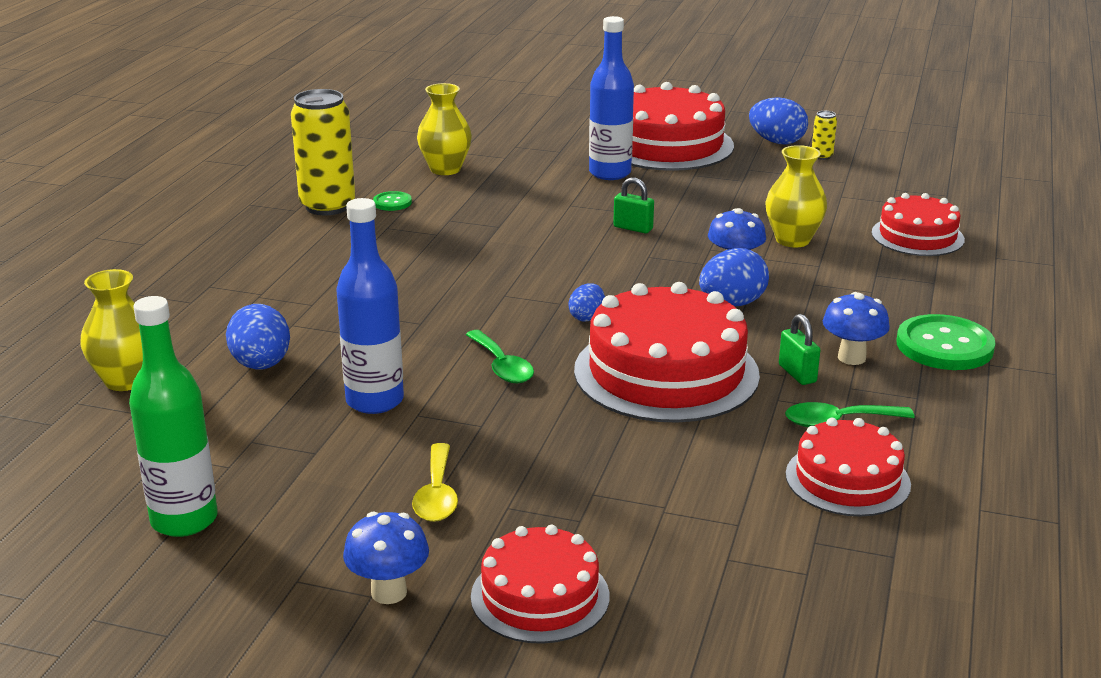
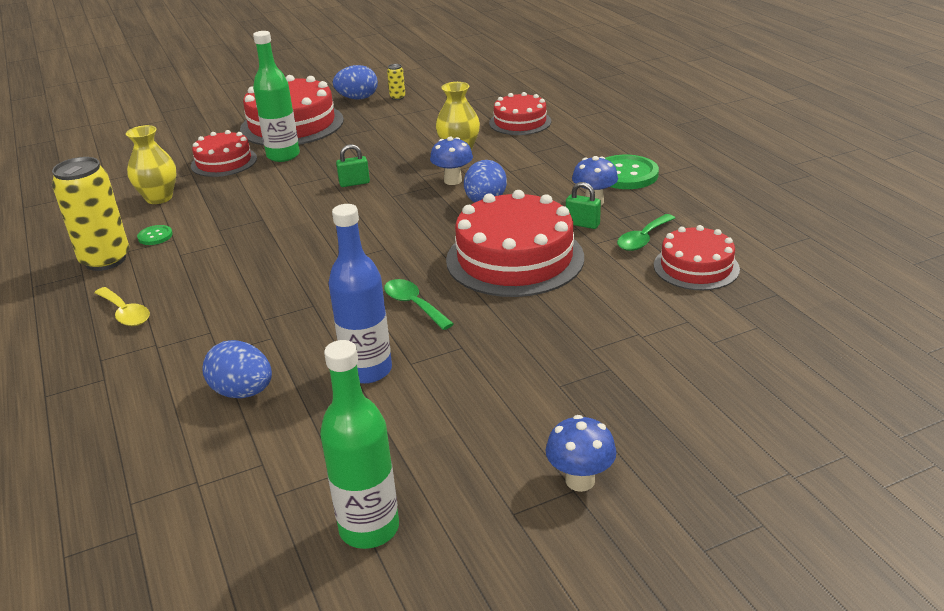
camera: 40 degrees left, 5 degrees up
(126, 380) = (147, 463): yellow vase -> none
(437, 494) = (507, 404): yellow spoon -> yellow spoon (125, 313)
(502, 366) = (413, 305): green spoon -> green spoon turned 150 degrees counterclockwise
(540, 596) = (662, 424): red cake -> red cake (224, 162)
(587, 317) = (416, 249): blue egg -> none
(610, 173) = (283, 156): blue bottle -> green bottle

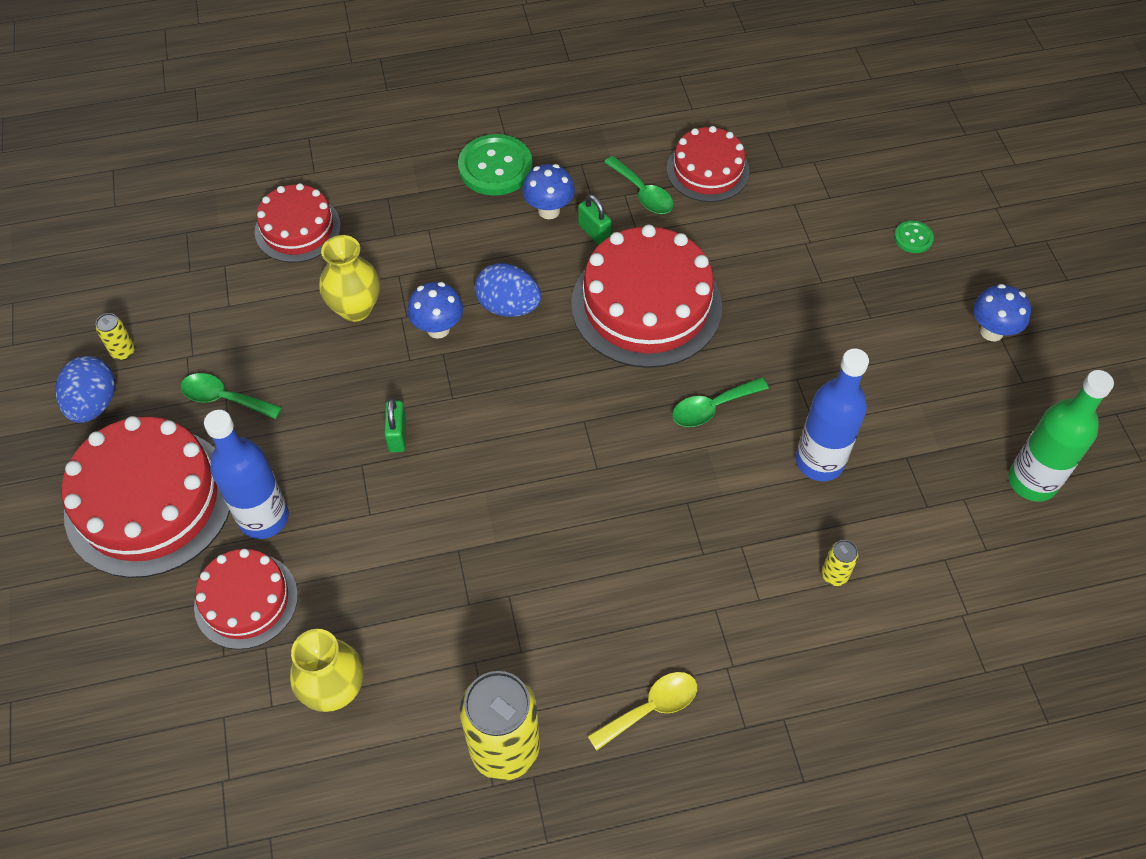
camera: 80 degrees left, 25 degrees up
(155, 236) = (457, 686): green button -> green button (913, 238)
(243, 392) = (834, 575): blue egg -> yellow can
(283, 156) = (264, 518): green bottle -> blue bottle
(371, 128) = (224, 398): none -> green spoon
(582, 224) = (594, 232): green padlock -> green padlock turned 75 degrees counterclockwise

